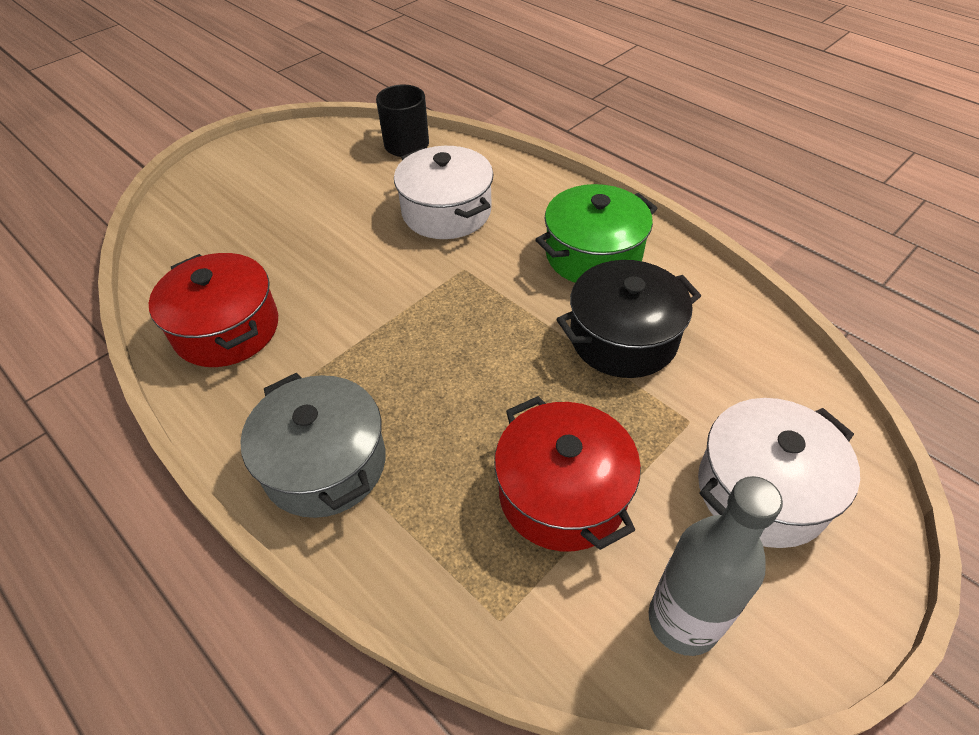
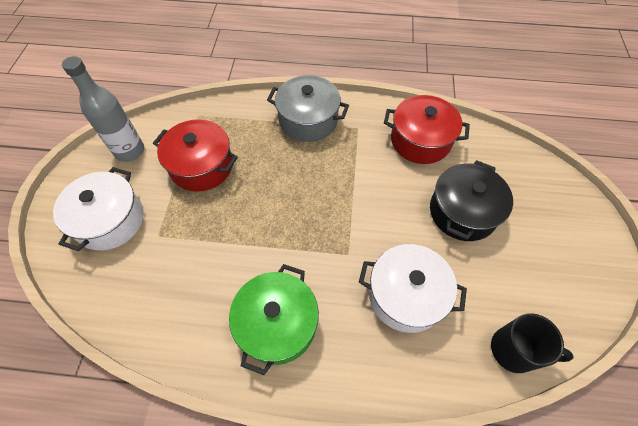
camera: 140 degrees right, 10 degrees up
(623, 338) = (218, 265): black pot -> black pot (462, 212)

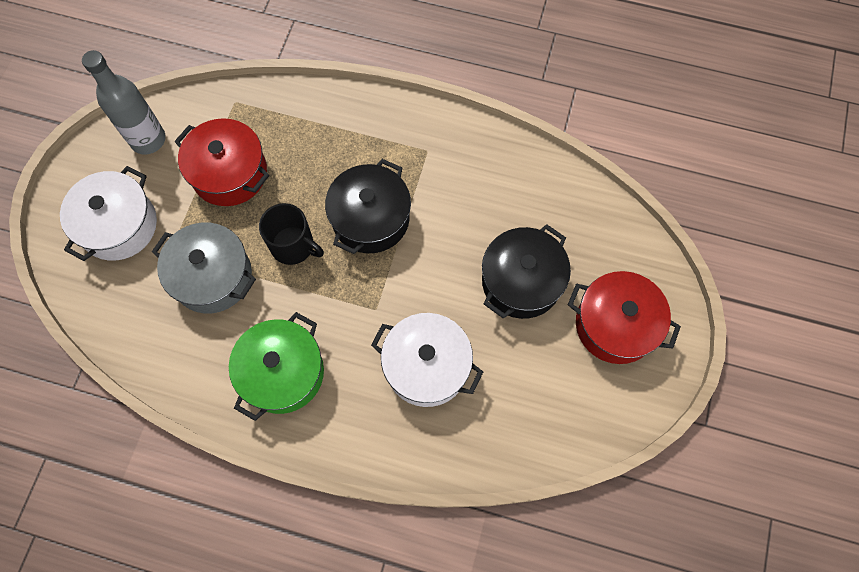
camera: 10 degrees right, 10 degrees up
(308, 120) = (368, 130): grey pot -> grey pot (212, 276)
(326, 183) = (371, 219): none -> black pot
(420, 140) = (500, 180): red pot -> red pot (615, 325)
(514, 350) = (524, 443): black mug -> black mug (293, 246)

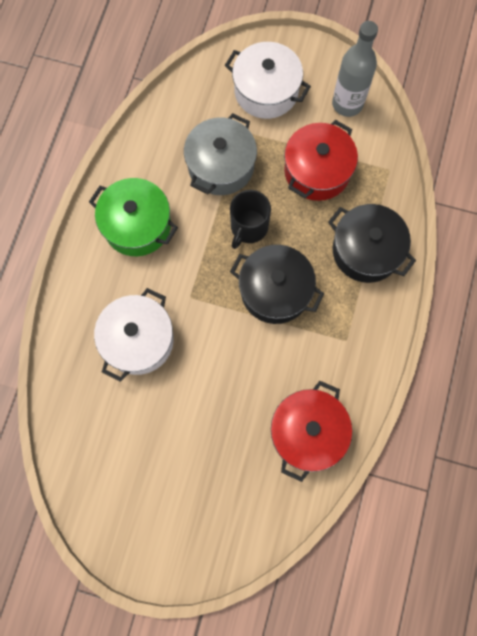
camera: 90 degrees right, 5 degrees up
(521, 281) = (214, 425): black pot -> black pot (366, 251)
(615, 325) = (171, 511): red pot -> red pot (307, 432)

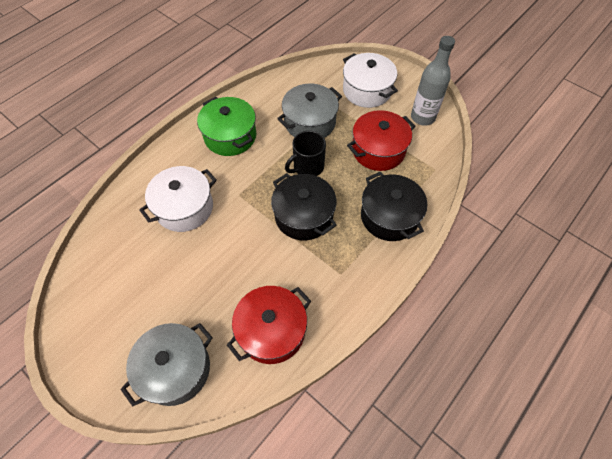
camera: 25 degrees right, 15 degrees down
(234, 515) = (175, 369): none -> grey pot

